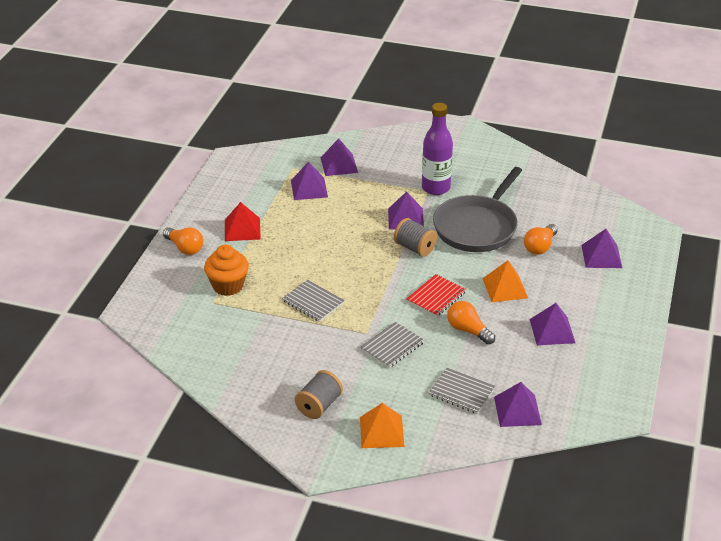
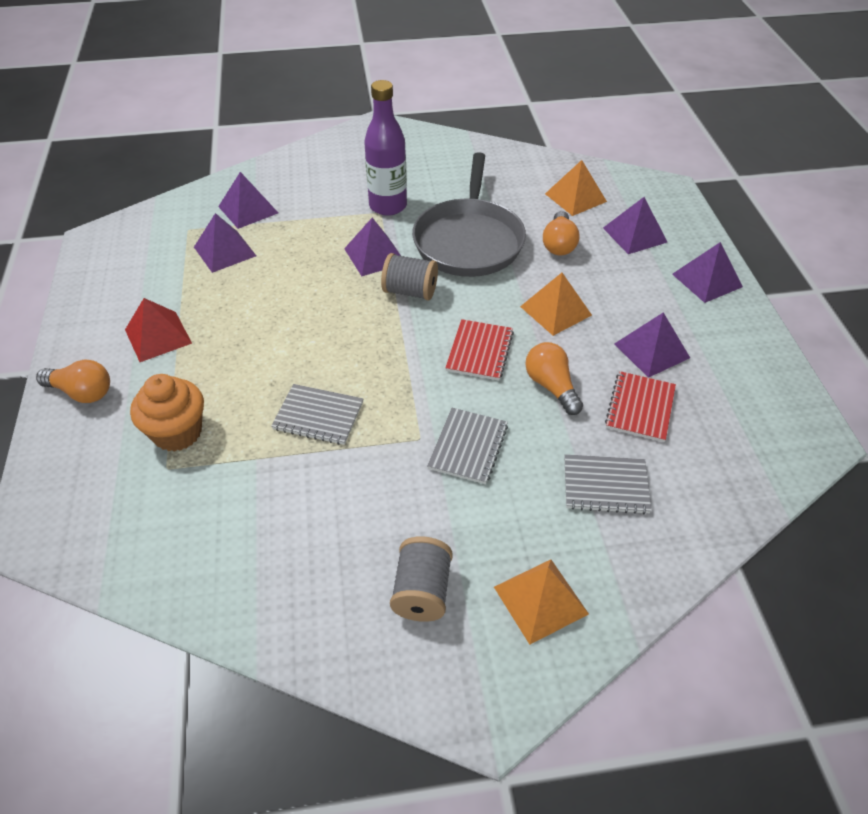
camera: 25 degrees left, 10 degrees up
(468, 330) = (551, 386): orange light bulb -> orange light bulb turned 45 degrees clockwise
(517, 360) = (640, 408): none -> red notebook
(517, 410) = (694, 486): purple pyramid -> purple pyramid (707, 280)
(577, 218) = (575, 197): none -> orange pyramid

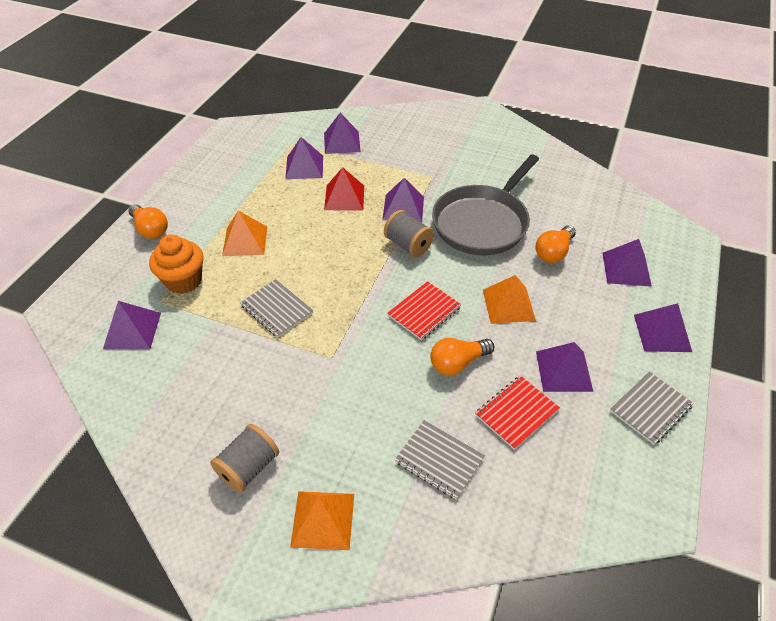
camera: 30 degrees right, 0 degrees up
(157, 515) = (132, 330): none -> purple pyramid
(158, 336) = (220, 210): red pyramid -> red pyramid (344, 197)
(388, 206) = (441, 174): purple bottle -> none
(468, 447) = (360, 380): grey notebook -> grey notebook (650, 408)
(551, 386) = (458, 363): orange light bulb -> orange light bulb turned 120 degrees counterclockwise
(575, 197) = (598, 219): orange pyramid -> orange pyramid (245, 241)

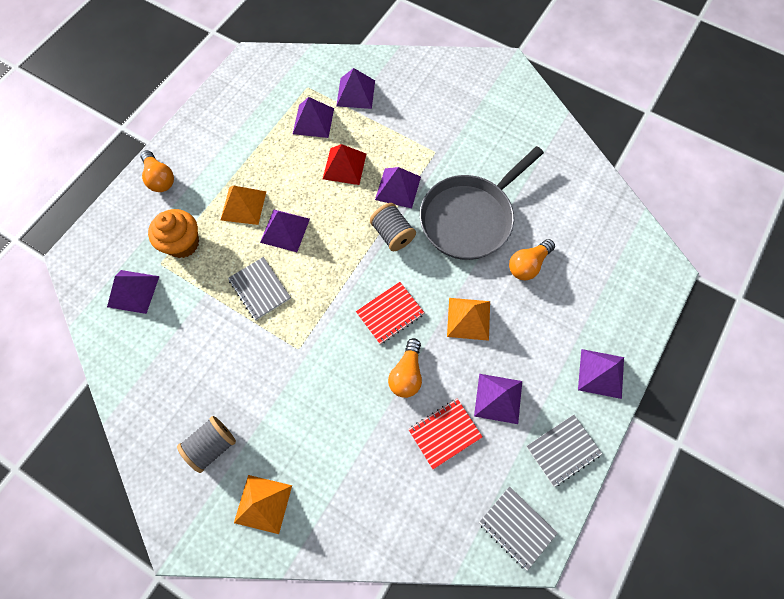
camera: 10 degrees right, 20 degrees up
(439, 460) = (368, 467): grey notebook -> grey notebook (516, 527)
(458, 363) = (407, 374): orange light bulb -> orange light bulb turned 60 degrees counterclockwise
(626, 269) = (592, 296): purple pyramid -> purple pyramid (285, 230)

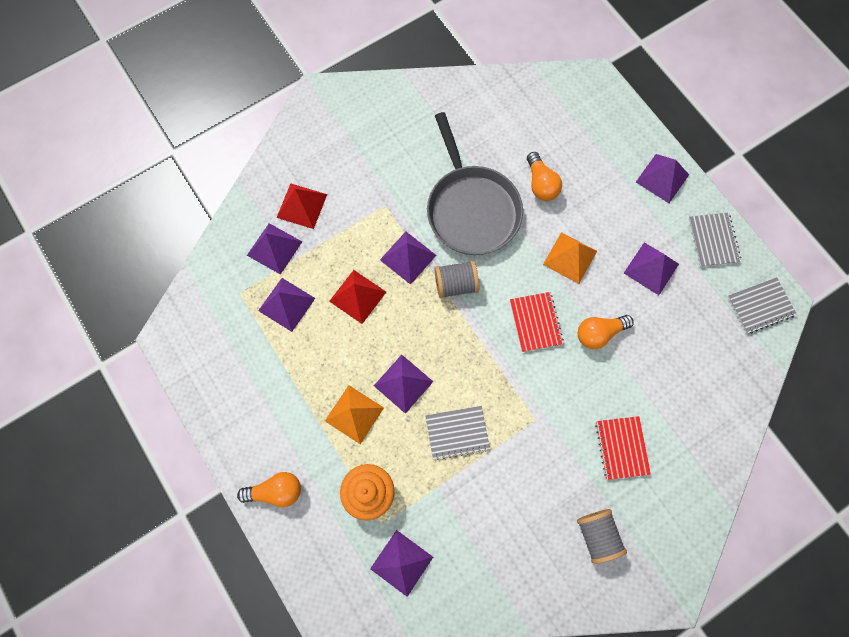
camera: 65 degrees left, 5 degrees up
(263, 503) = (667, 506): orange pyramid -> none
(402, 95) = (301, 205): none -> red pyramid
(407, 374) = (599, 333): orange light bulb -> orange light bulb turned 120 degrees clockwise
(444, 433) = (664, 326): red notebook -> red notebook (621, 448)

